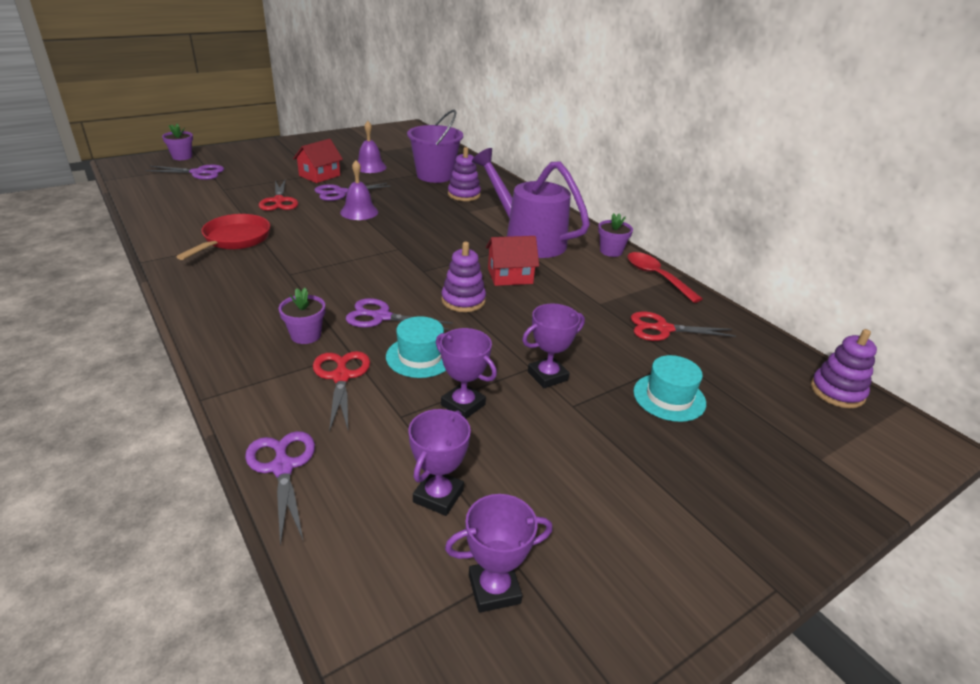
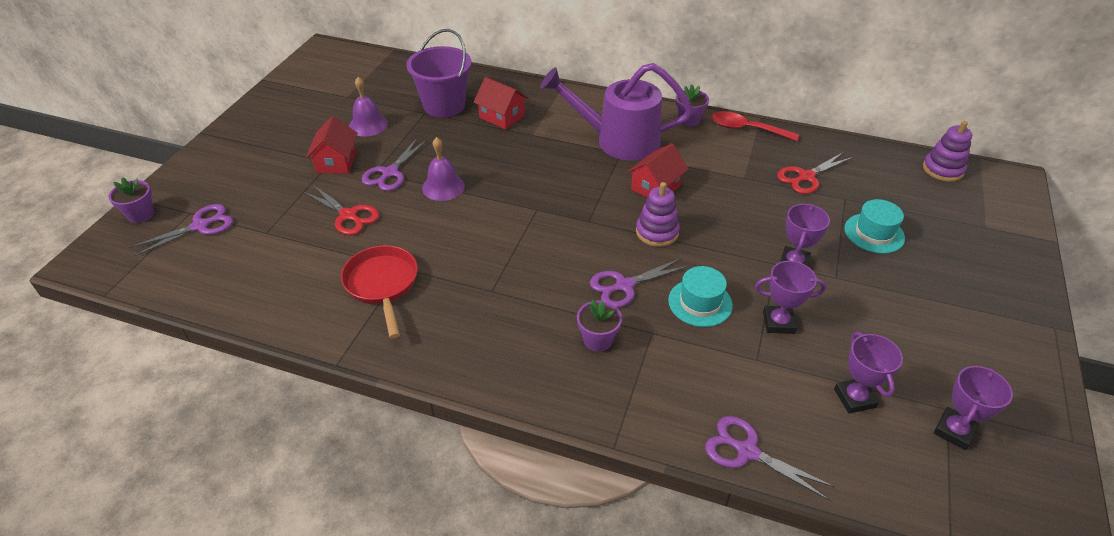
camera: 35 degrees left, 10 degrees up
(341, 377) = (676, 357): red scissors -> none
(464, 195) = (502, 116): purple stacking toy -> red house

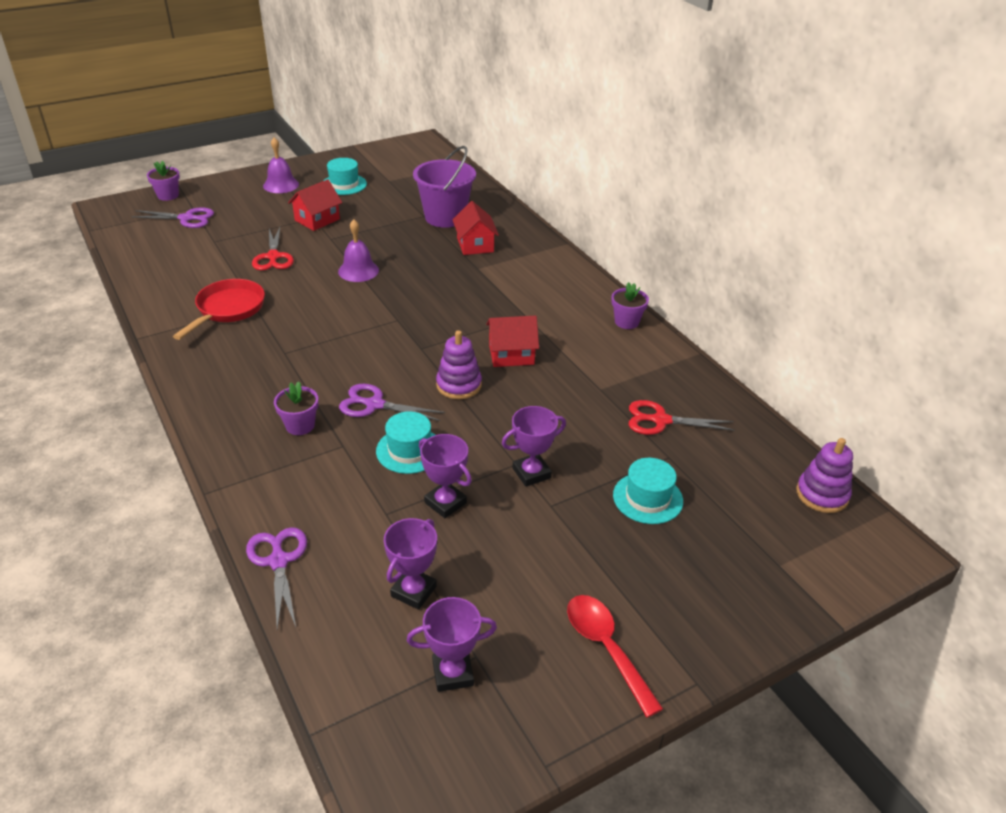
camera: 40 degrees right, 5 degrees down
(311, 118) = (344, 184): none -> turquoise hat
(368, 125) = (373, 206): purple bell -> purple bell (281, 185)
(390, 173) = (339, 244): purple scissors -> none
(617, 140) = (537, 306): purple watering can -> none
(746, 129) = (669, 355): red spoon -> red spoon (606, 648)

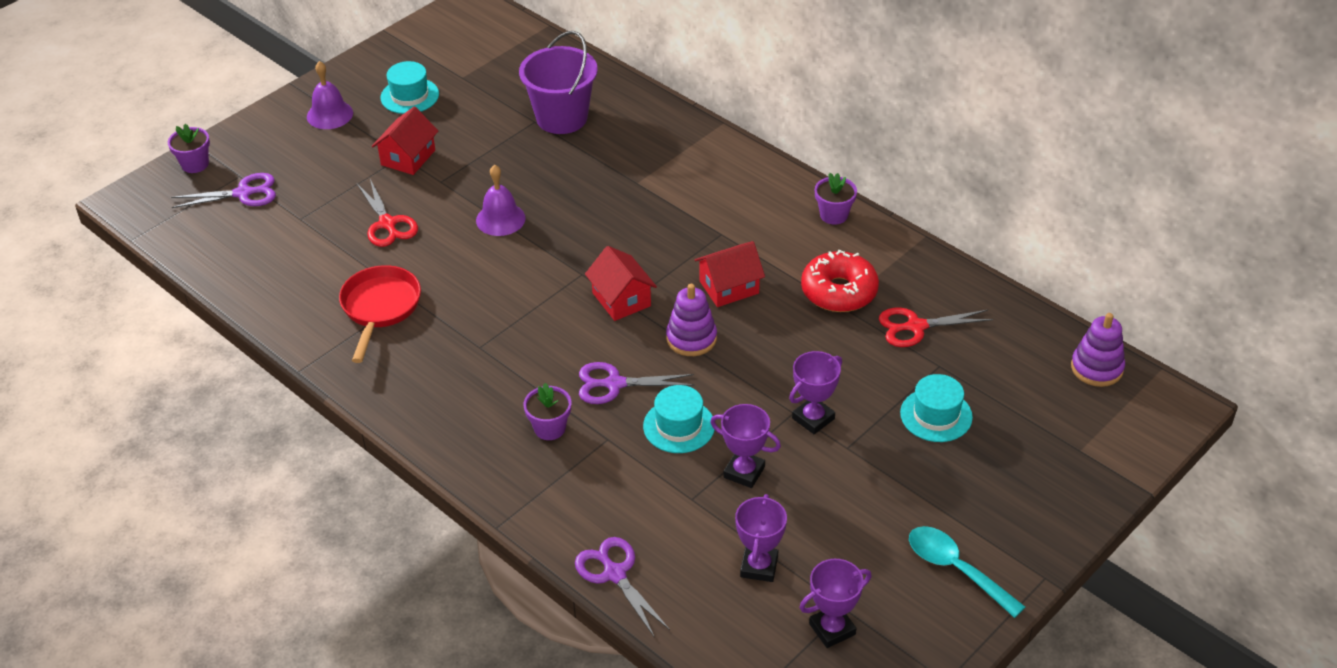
camera: 15 degrees left, 5 degrees up
(475, 245) = (617, 150): red house -> red house (621, 299)
(604, 378) = (839, 291): none -> red donut
(606, 648) = (955, 569): red spoon -> turquoise spoon

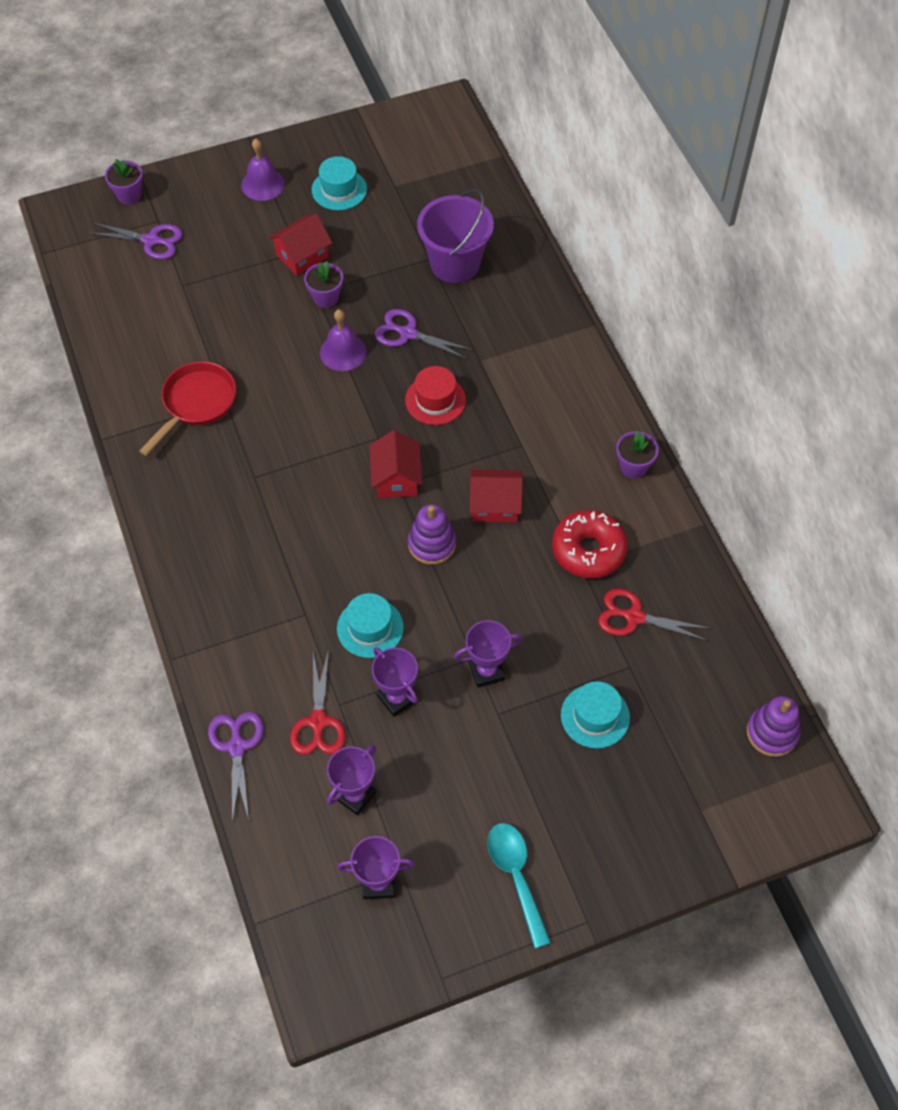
camera: 25 degrees right, 15 degrees up
(387, 224) = (248, 319): red scissors -> red scissors (318, 722)
(549, 428) = (265, 582): purple flower pot -> purple flower pot (326, 297)
(615, 384) = (342, 562): purple scissors -> purple scissors (408, 333)
(616, 226) = (435, 400): none -> red hat

